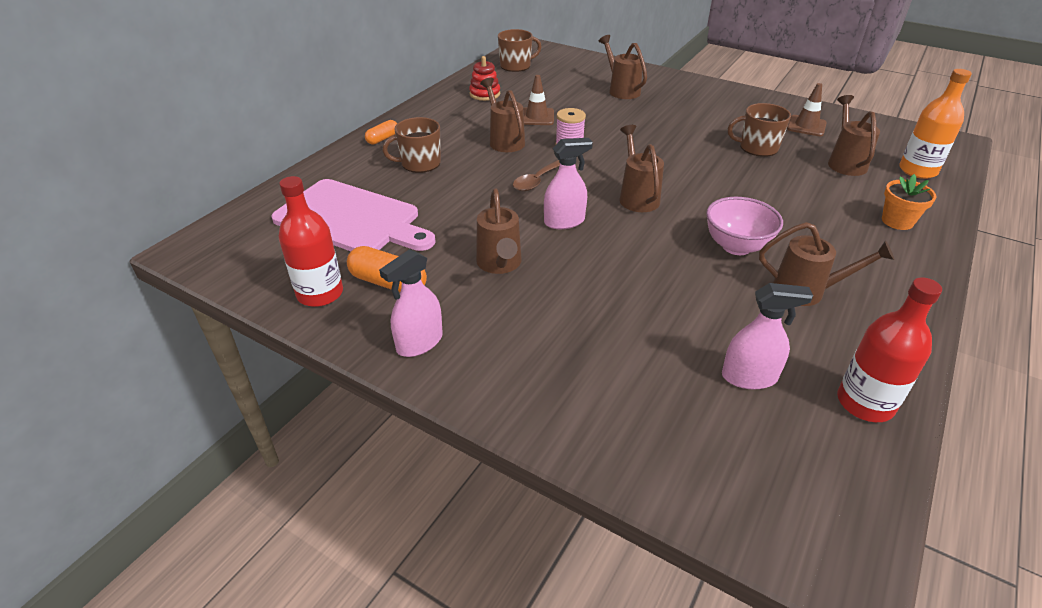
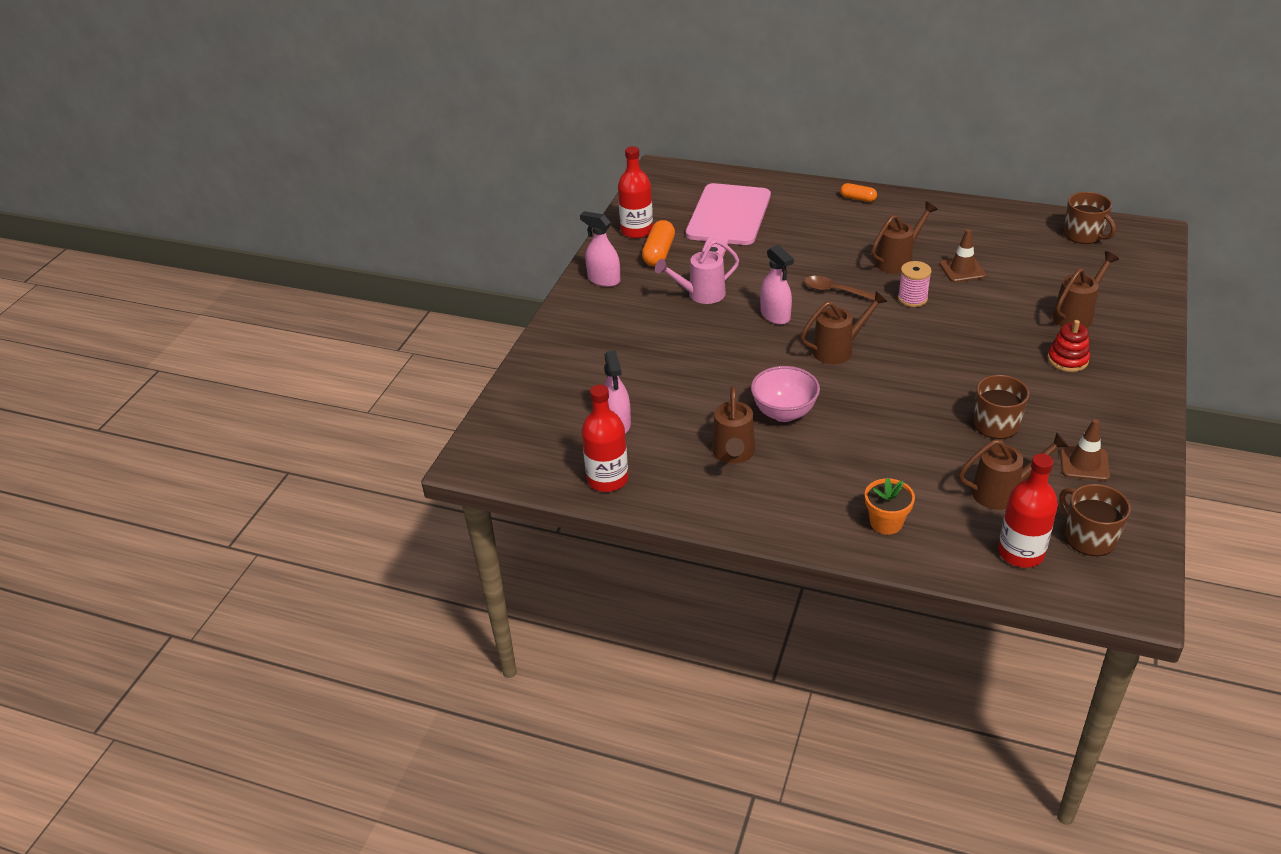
camera: 80 degrees right, 0 degrees up
(419, 163) = (827, 226): brown mug -> brown mug (1088, 537)
(484, 94) = (991, 230): red stacking toy -> red stacking toy (1067, 360)
(499, 264) = (701, 294): brown watering can -> pink watering can
(917, 170) = (1020, 552): orange bottle -> red bottle

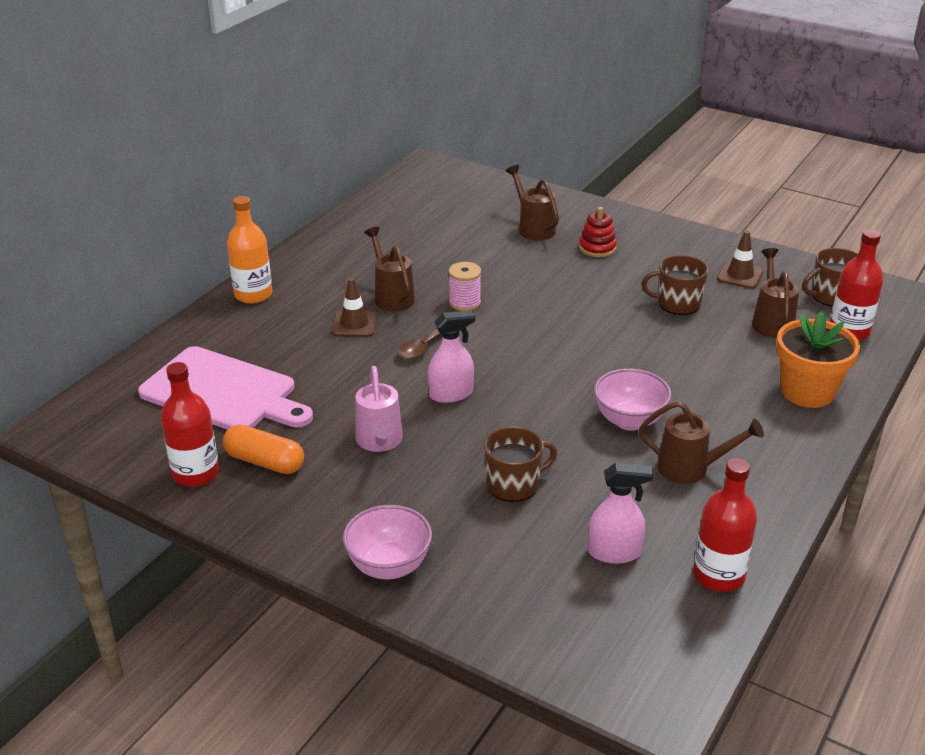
camera: 80 degrees left, 5 degrees down
(573, 325) = (389, 566): none -> pink bowl
(604, 280) = (297, 522): pink spray bottle -> none
(838, 350) = (533, 365): brown watering can -> none
(858, 198) = (253, 294): orange capsule -> orange bottle
(886, 522) = (807, 392): orange flower pot -> orange flower pot, size x1.65
(962, 270) = (430, 265): brown traffic cone -> brown traffic cone (354, 324)
(1083, 235) = (411, 194): brown mug -> brown mug (514, 484)

